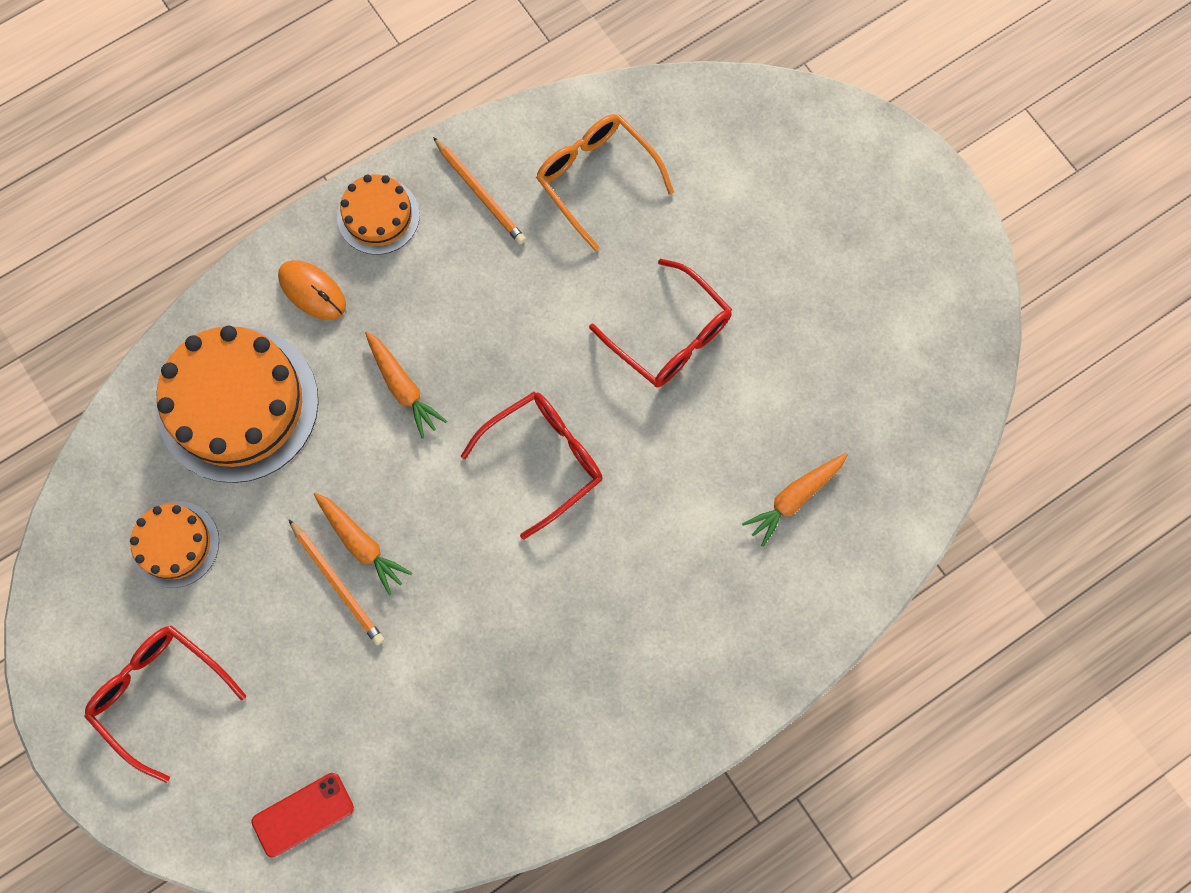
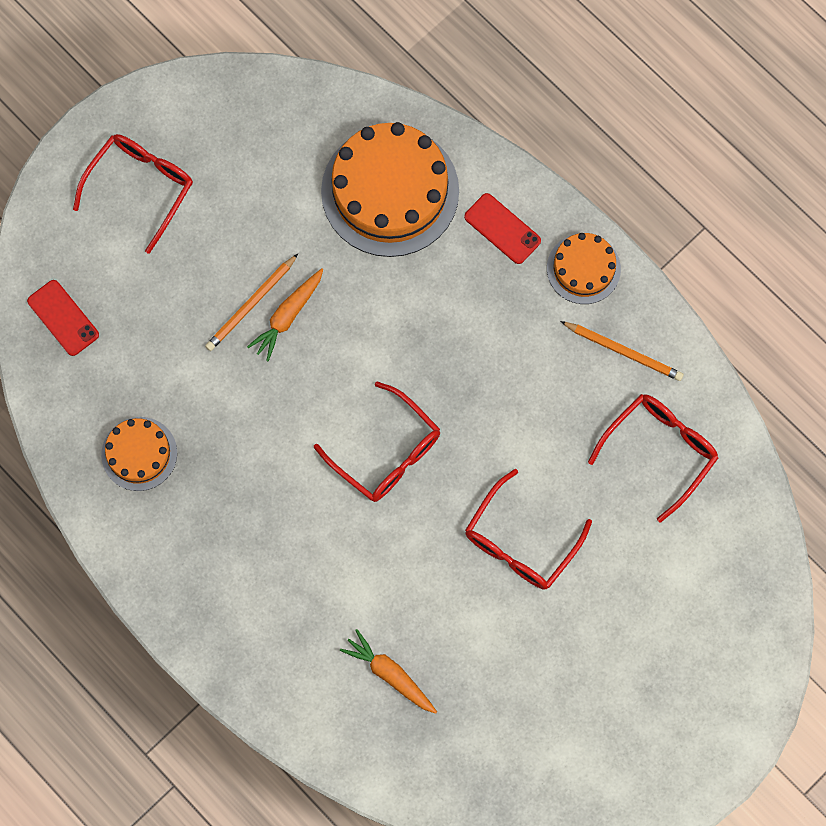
camera: 80 degrees right, 0 degrees up
(175, 544) = (263, 170): orange cake -> orange cake (139, 454)
(312, 291) = (502, 228): orange mouse -> red phone
(403, 387) = (430, 322): orange carrot -> none
(480, 193) = (623, 351): orange pencil -> orange pencil turned 105 degrees counterclockwise
(596, 178) = (659, 451): orange glasses -> red glasses

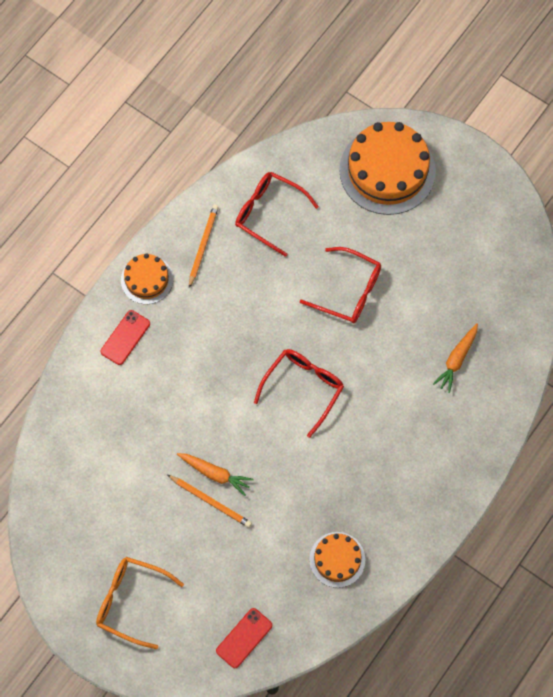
camera: 100 degrees left, 5 degrees down
(141, 187) = (131, 601): red glasses -> orange glasses
(390, 191) = (108, 419): orange cake -> orange cake (387, 170)

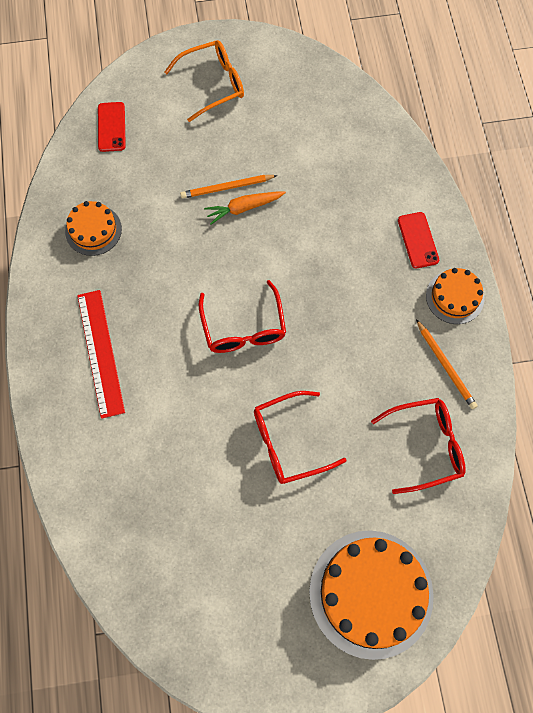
camera: 135 degrees right, 0 degrees up
(414, 460) = (100, 352): none -> red ruler
(456, 360) = (140, 469): orange carrot -> none

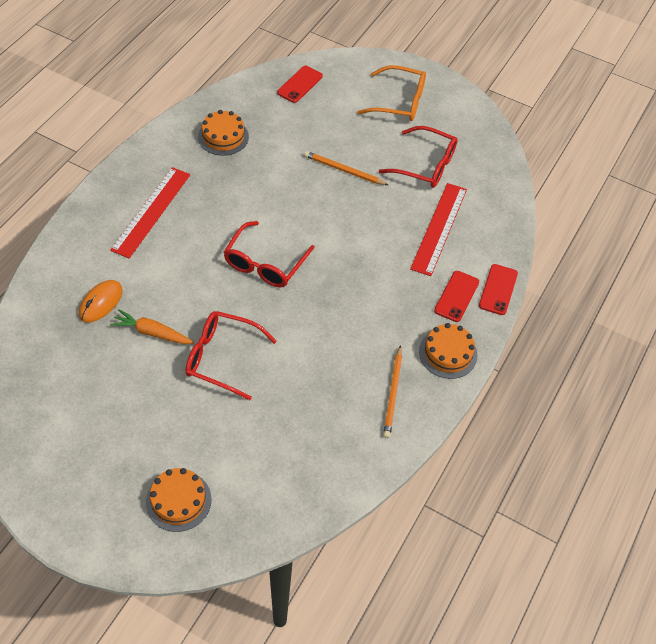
camera: 35 degrees right, 15 degrees down
(141, 473) = (101, 302): none -> orange mouse
(244, 208) = (343, 190): orange carrot -> orange carrot (152, 333)
(351, 186) = (439, 228): none -> red ruler
(371, 593) = (178, 501): orange cake -> orange cake, size x0.53
(426, 446) = (322, 435): red glasses -> red glasses (426, 165)
(443, 209) = (498, 289): none -> red phone

